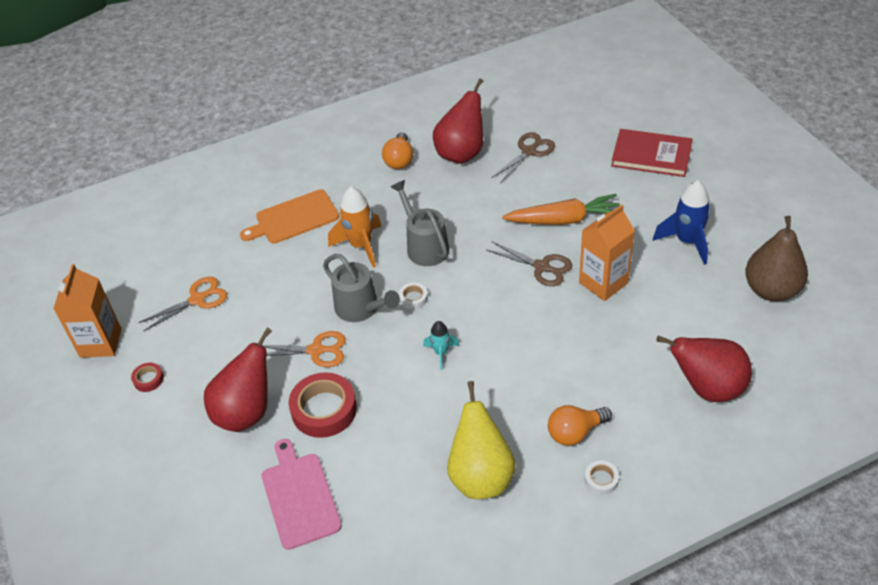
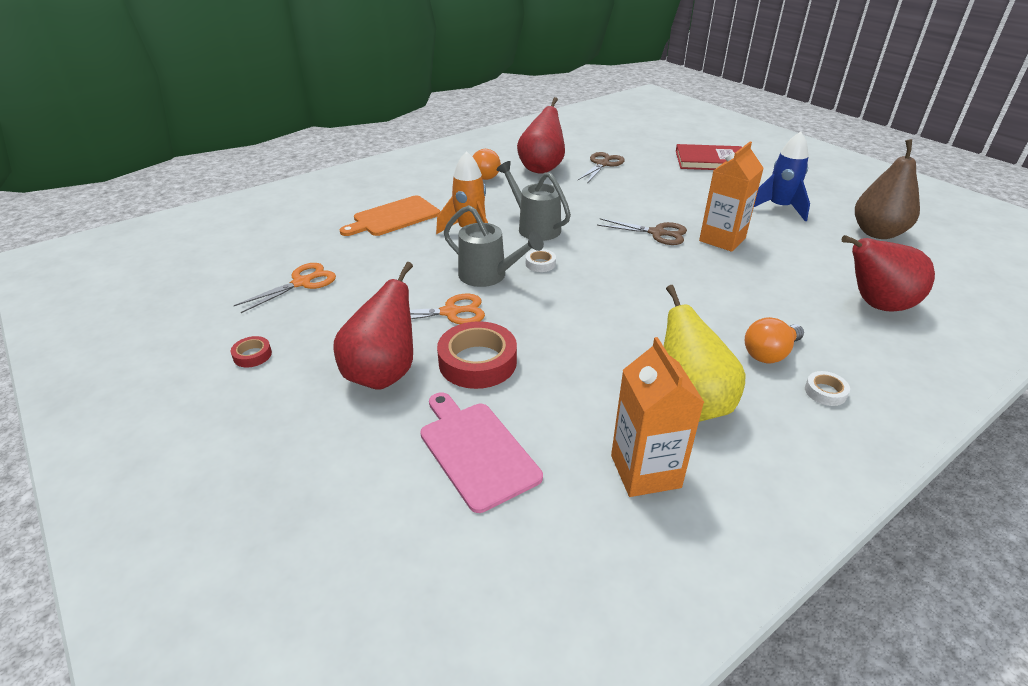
camera: 15 degrees left, 10 degrees down
(101, 343) = (187, 328): orange carton -> orange carton (645, 471)
(441, 353) = (590, 302): turquoise rocket -> none
(564, 220) = (659, 202): orange carrot -> none

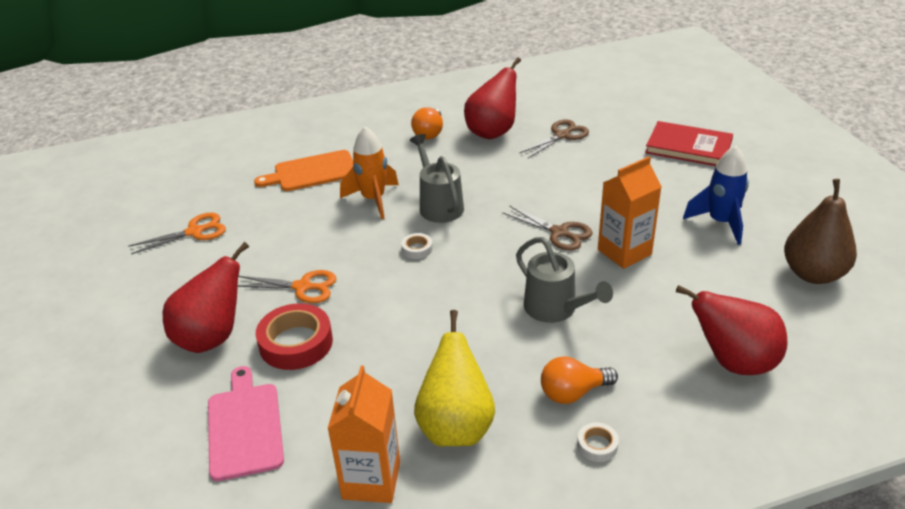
camera: 20 degrees right, 0 degrees up
(252, 355) = (120, 297): red tape -> none
(488, 276) = (360, 254): grey watering can -> grey watering can (556, 309)

